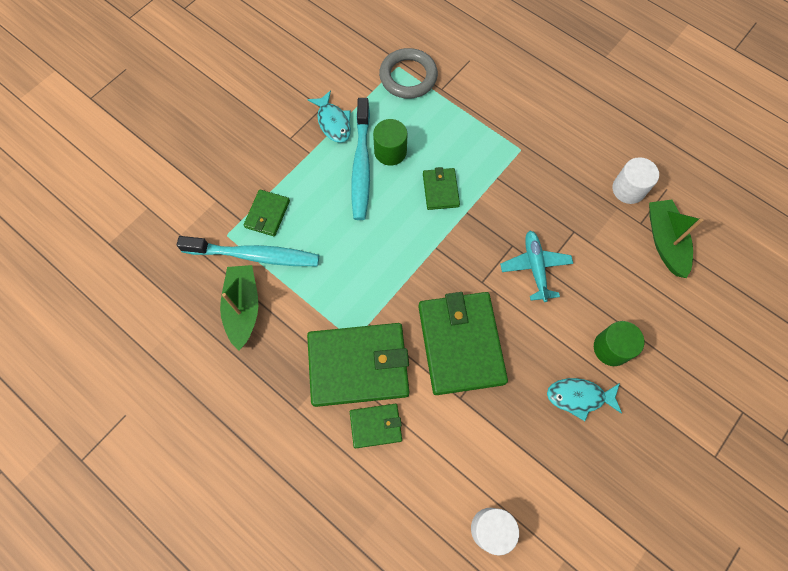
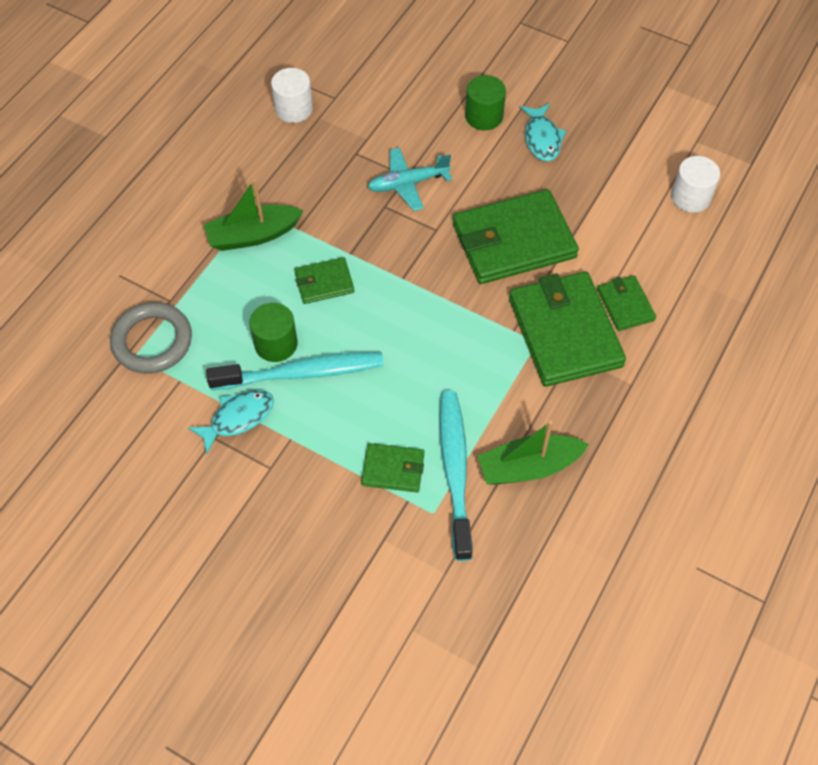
camera: 100 degrees left, 10 degrees down
(664, 241) = (353, 78): green boat -> green boat (253, 235)

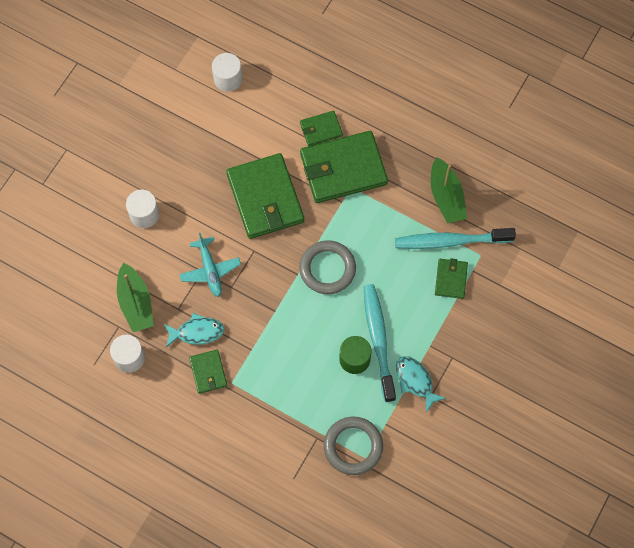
camera: 90 degrees left, 10 degrees up
(253, 235) = (257, 381): green boat -> green boat (136, 303)
(324, 283) = (301, 328): green wallet -> green wallet (208, 372)
(410, 312) = (327, 269): none -> grey ring
(484, 116) = (144, 214): green cylinder -> white cylinder
(542, 139) = (169, 174): turquoise fish -> turquoise fish (197, 332)

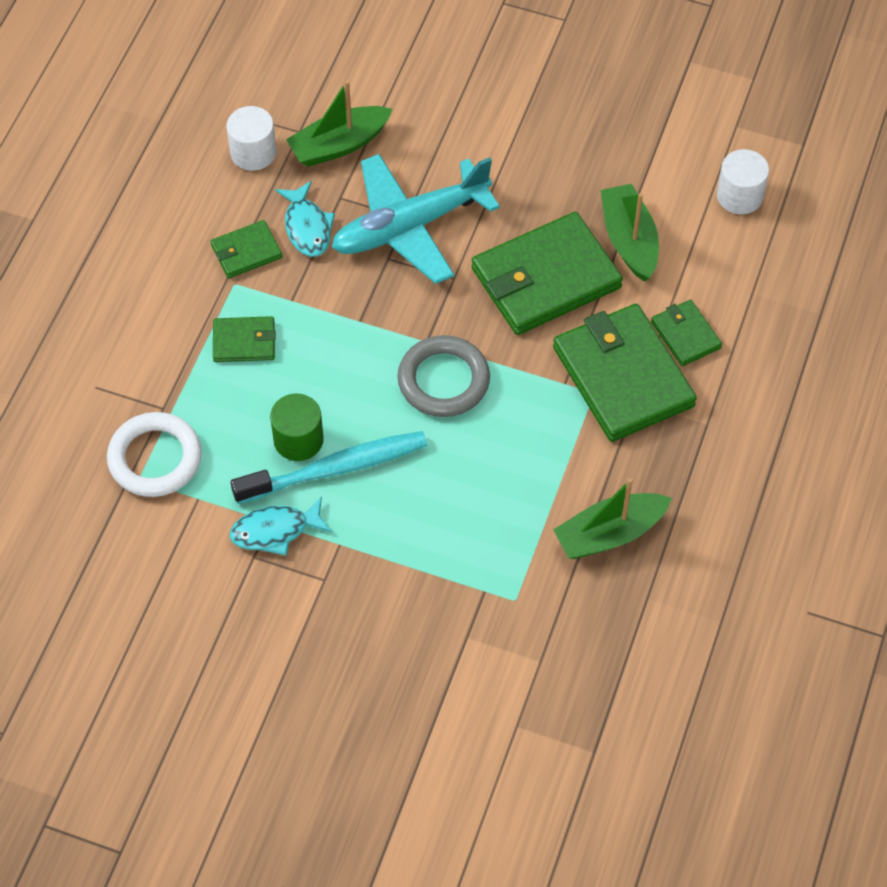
camera: 80 degrees right, 10 degrees down
(144, 214) = (482, 130): white cylinder -> none
(210, 270) = (409, 227): turquoise plane -> turquoise plane, size x1.72
(247, 146) = (629, 240): none -> green boat
(353, 446) = (155, 458): grey ring -> white ring
(415, 381) = (275, 531): turquoise fish -> turquoise fish turned 150 degrees counterclockwise
(450, 241) = (530, 550): turquoise toothbrush -> none
(451, 279) = (461, 559): green wallet -> green wallet (244, 341)

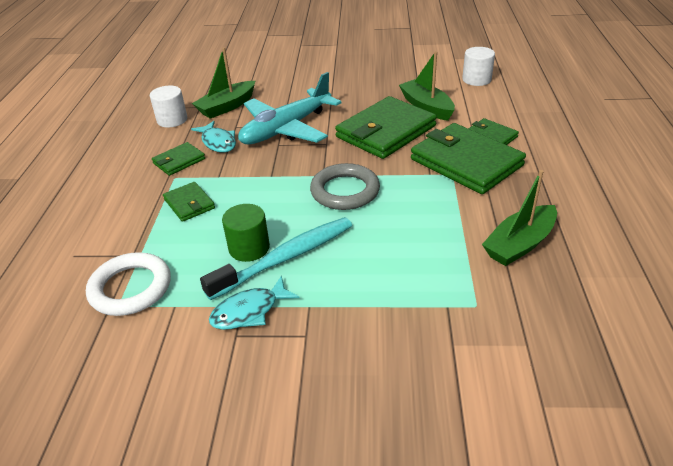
camera: 15 degrees left, 20 degrees down
(244, 341) = (189, 204): green wallet -> green wallet turned 75 degrees clockwise

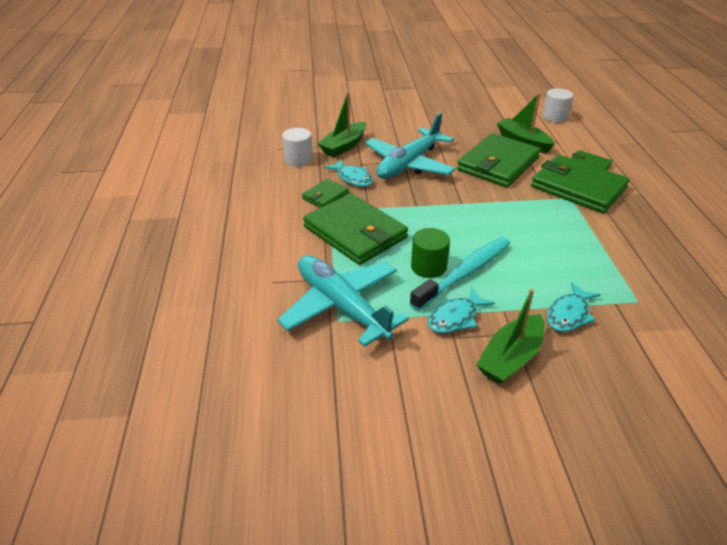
camera: 10 degrees left, 0 degrees up
(130, 288) = (341, 306): white ring -> turquoise plane
(189, 204) = (355, 232): green wallet -> green wallet, size x2.04
(345, 191) = (487, 216): grey ring -> none
(384, 317) = (569, 314): none -> turquoise fish
(519, 244) = (650, 252): green boat -> green boat (510, 358)

